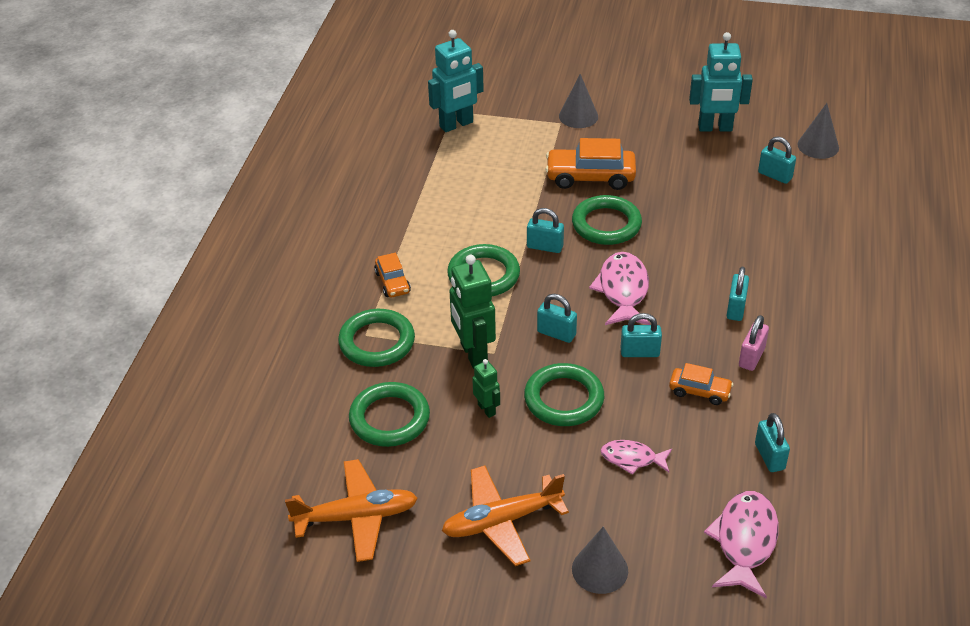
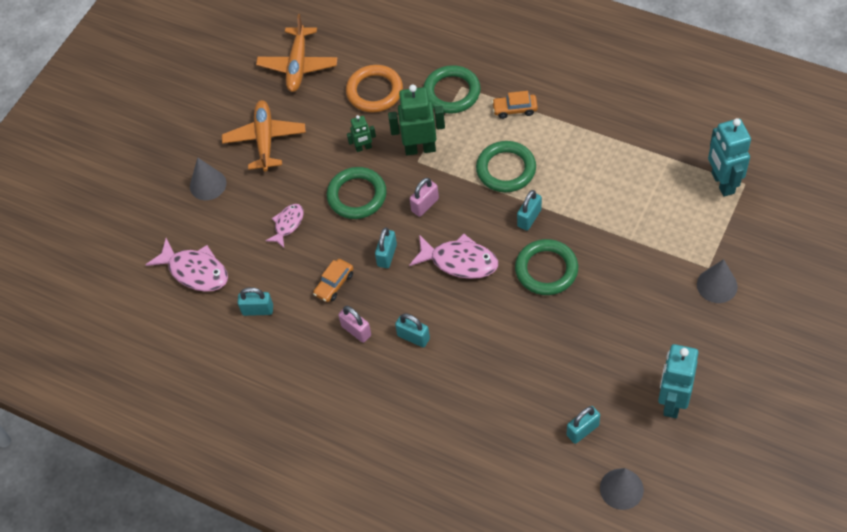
camera: 110 degrees right, 15 degrees up
(389, 418) = (374, 91): green ring -> orange ring
(556, 333) = (425, 205): turquoise padlock -> pink padlock
(590, 177) = (617, 273): orange car -> none

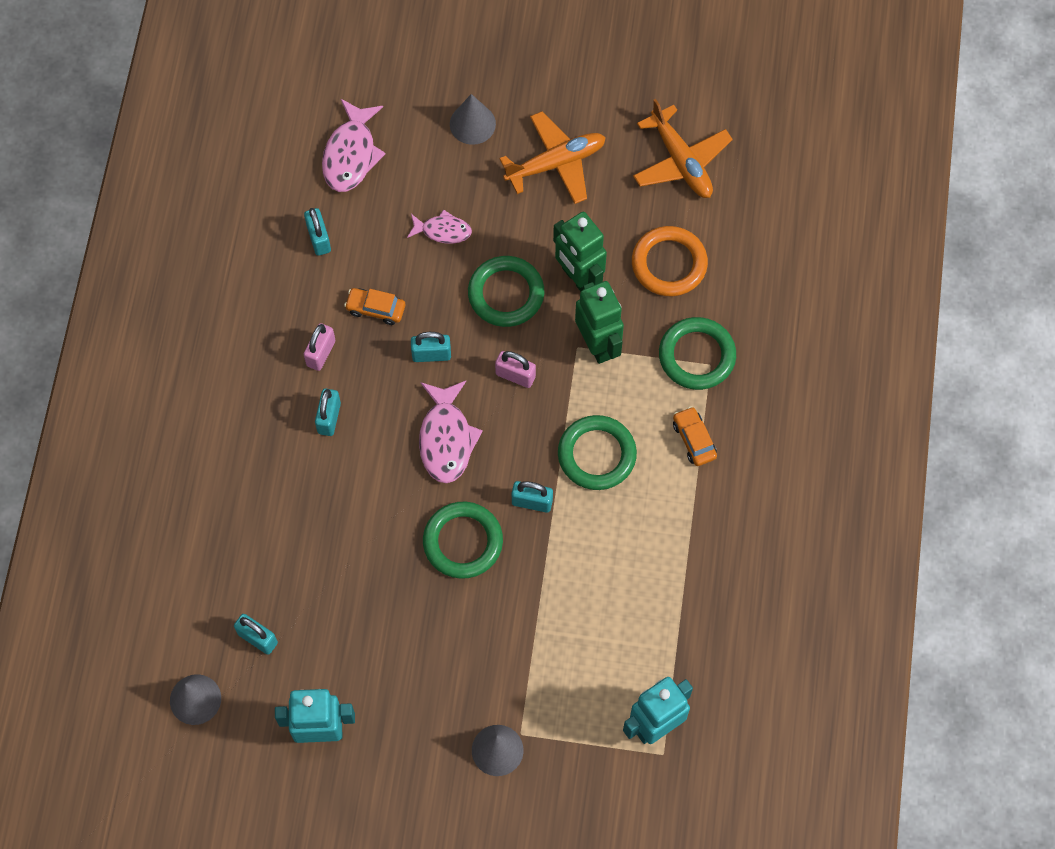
camera: 65 degrees right, 10 degrees up
(298, 65) = (681, 161): orange plane -> orange plane turned 105 degrees counterclockwise
(363, 148) = (578, 279): green robot -> green robot, size x1.91

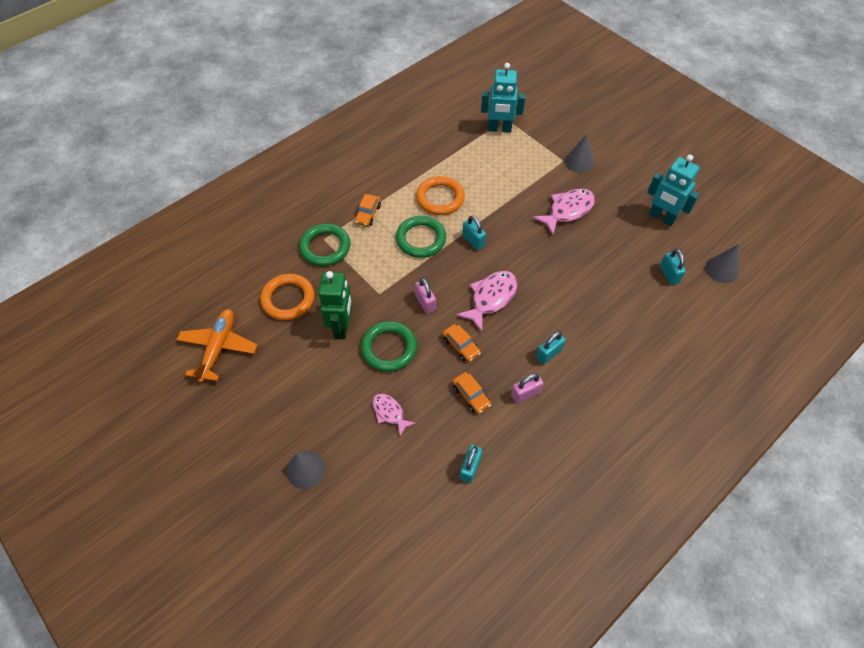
camera: 140 degrees left, 10 degrees down
(351, 154) = (400, 513): pink fish -> pink fish (567, 210)
(431, 354) = (461, 346): turquoise padlock -> orange car
(463, 542) = (524, 247): green ring -> none
(556, 163) = (284, 402): orange plane -> none
(598, 344) = (367, 287): green robot -> none
(629, 535) = (440, 198): none -> orange ring

